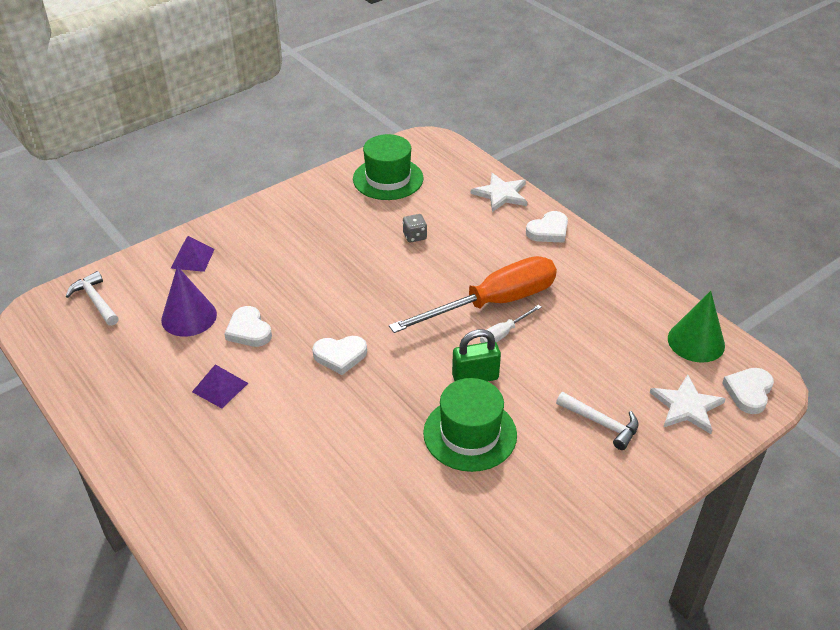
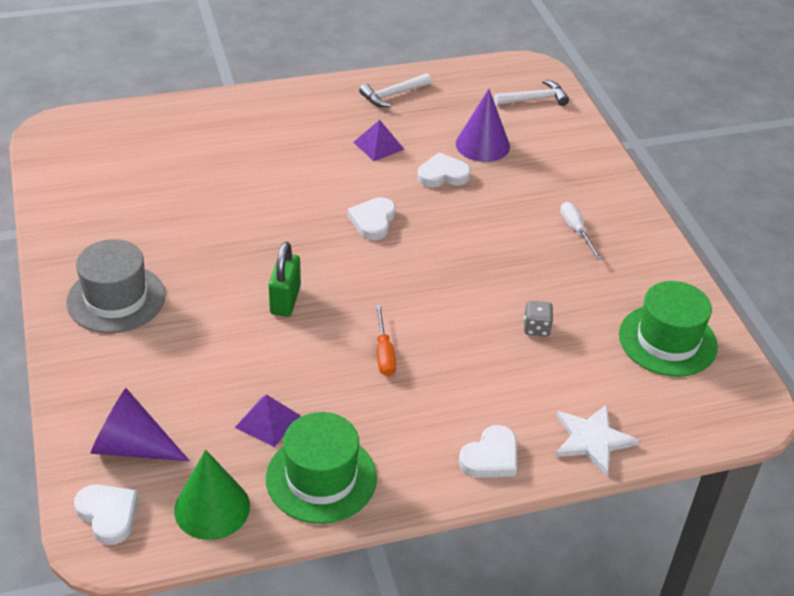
camera: 110 degrees right, 0 degrees up
(192, 258) = (571, 161): purple pyramid -> purple pyramid (268, 421)
(470, 434) = (219, 272): green hat -> green hat (321, 478)
(493, 303) = (384, 353): orange screwdriver -> orange screwdriver, size x0.42
(504, 333) = (332, 344): white screwdriver -> white screwdriver (576, 231)
(548, 231) = (491, 457): white heart -> white heart turned 120 degrees counterclockwise
(550, 493) = (116, 299): none -> grey hat
(602, 424) = (162, 367): white hammer -> white hammer (392, 95)
(686, 406) = (132, 446): white star -> purple cone

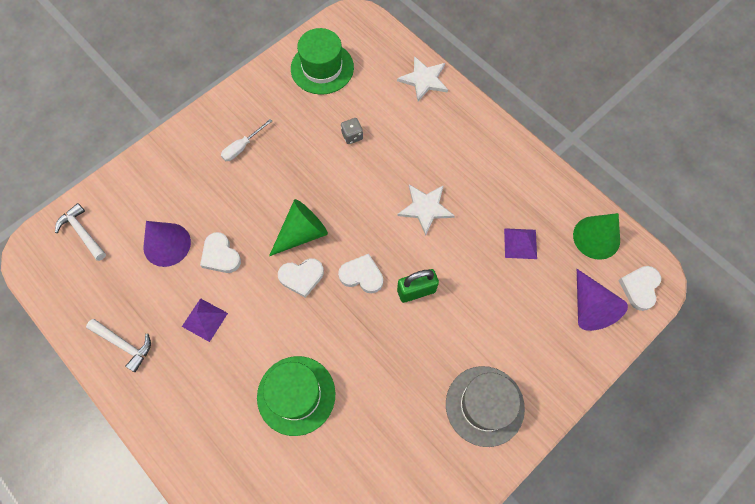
camera: 115 degrees left, 25 degrees up
(321, 478) = (539, 194): green hat -> green hat (296, 395)
(384, 353) = (425, 208): orange screwdriver -> white star
(426, 239) = (302, 233): none -> green cone
(491, 457) = (468, 121): white heart -> white heart (362, 275)

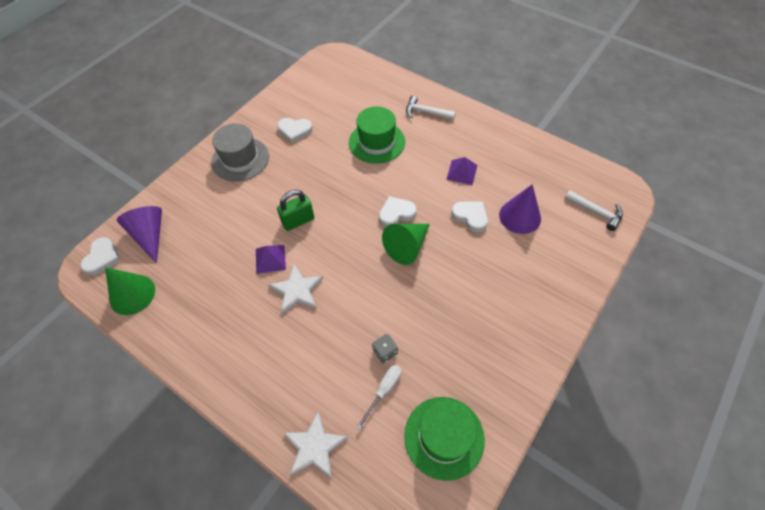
camera: 170 degrees right, 10 degrees down
(124, 345) = (512, 147): white hammer -> white hammer (426, 112)
(242, 147) = (495, 316): white screwdriver -> white screwdriver (383, 391)
(362, 275) = (346, 224): white heart -> white heart (295, 131)
(520, 243) = (206, 275): purple pyramid -> purple pyramid (270, 259)

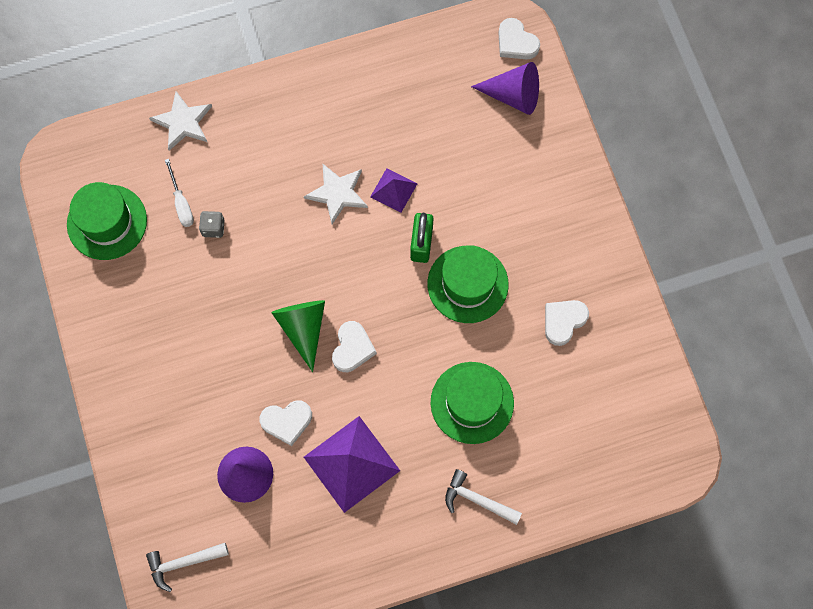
camera: 125 degrees right, 15 degrees up
(132, 294) = (448, 51): green cone -> none
(240, 159) = (560, 235): grey hat -> none
(307, 183) = (467, 284): none -> green hat
(426, 112) = (477, 499): white hammer -> white hammer turned 120 degrees counterclockwise
(462, 172) = (351, 463): purple pyramid -> purple pyramid, size x1.84

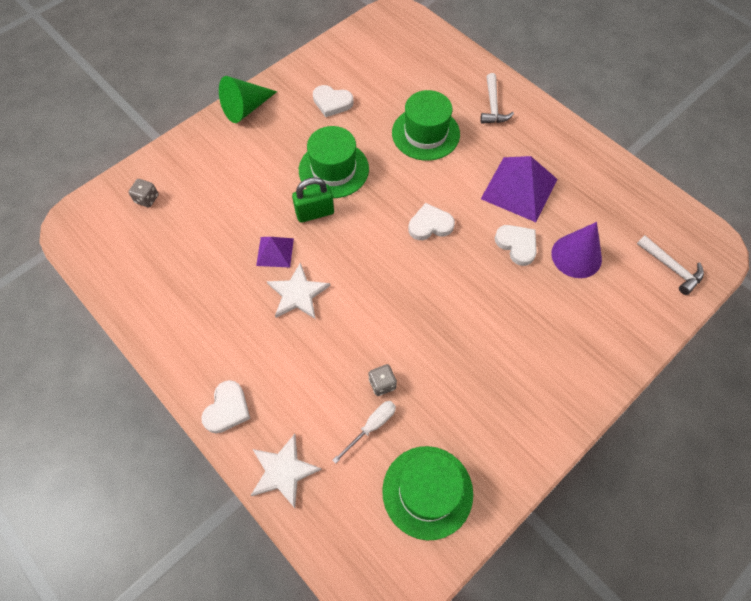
camera: 115 degrees left, 10 degrees down
(303, 328) = (434, 267): green cone -> green cone (245, 108)
(513, 95) = (147, 199): purple cone -> grey dice
(516, 42) = (91, 215): white heart -> white heart (227, 409)

